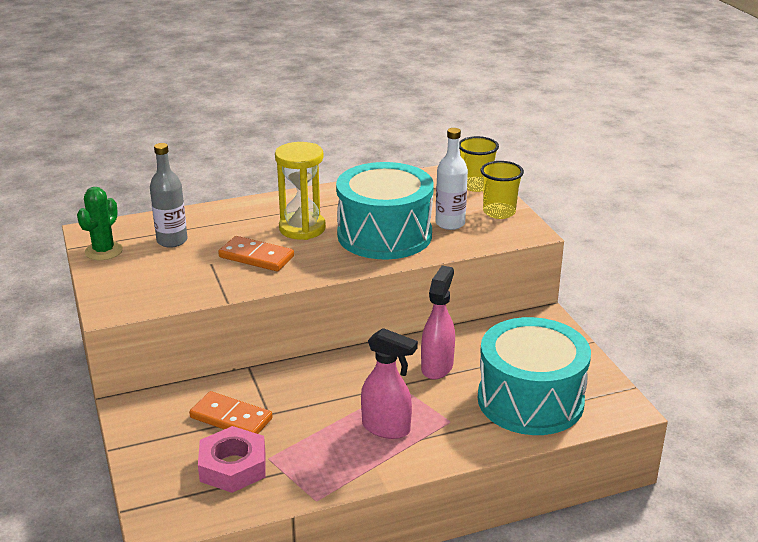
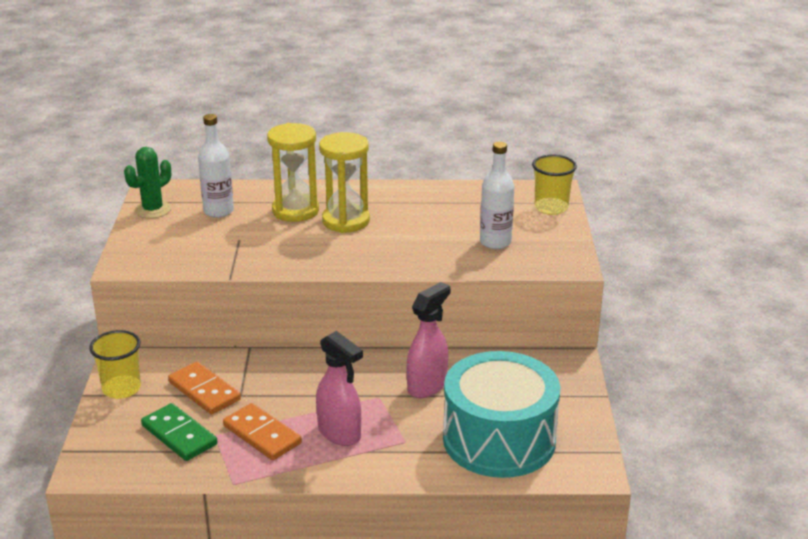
camera: 20 degrees right, 0 degrees up
(172, 241) = (218, 211): grey bottle -> white bottle
(233, 466) = (179, 435): pink nut -> green domino
(247, 227) = (295, 211): none -> yellow hourglass
(256, 257) = (284, 241): orange domino -> orange domino (262, 435)
(384, 235) = (421, 242): turquoise drum -> none
(499, 212) = (555, 239): yellow cup -> yellow cup (121, 389)

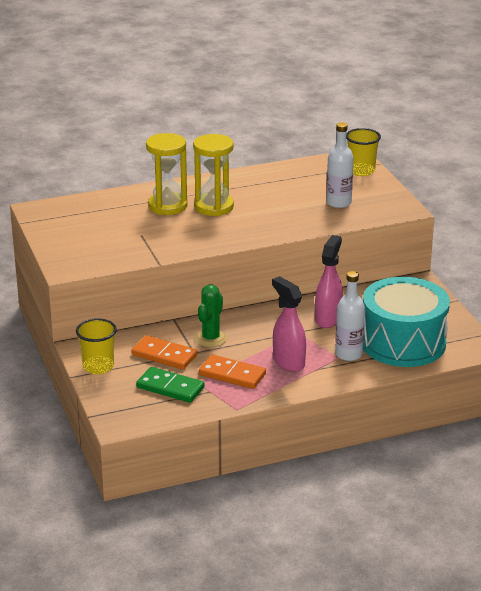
camera: 20 degrees left, 0 degrees up
(153, 210) = (50, 225): green cactus -> green cactus (211, 338)
(218, 211) = (106, 217): white bottle -> white bottle (348, 354)
(340, 433) = (288, 362): pink spray bottle -> pink spray bottle turned 150 degrees counterclockwise

